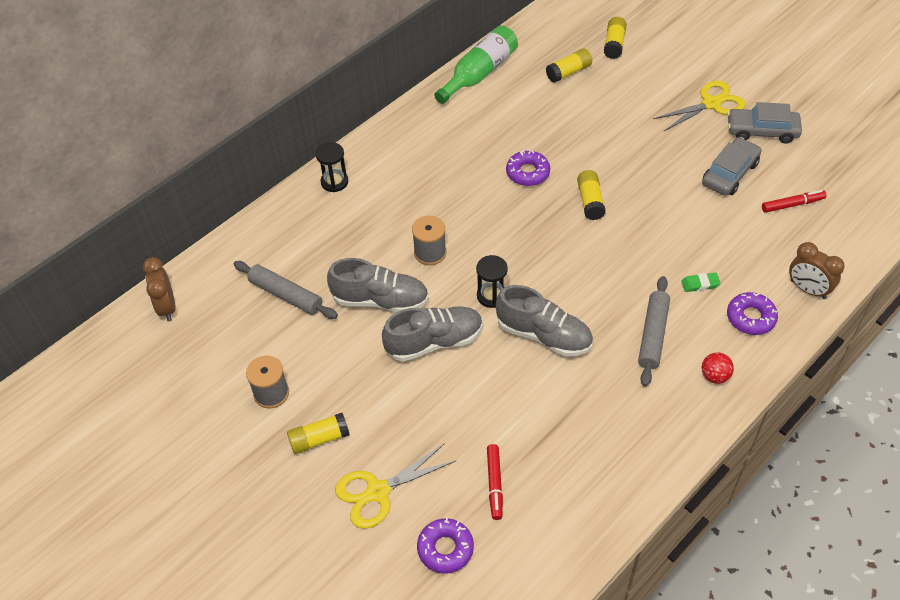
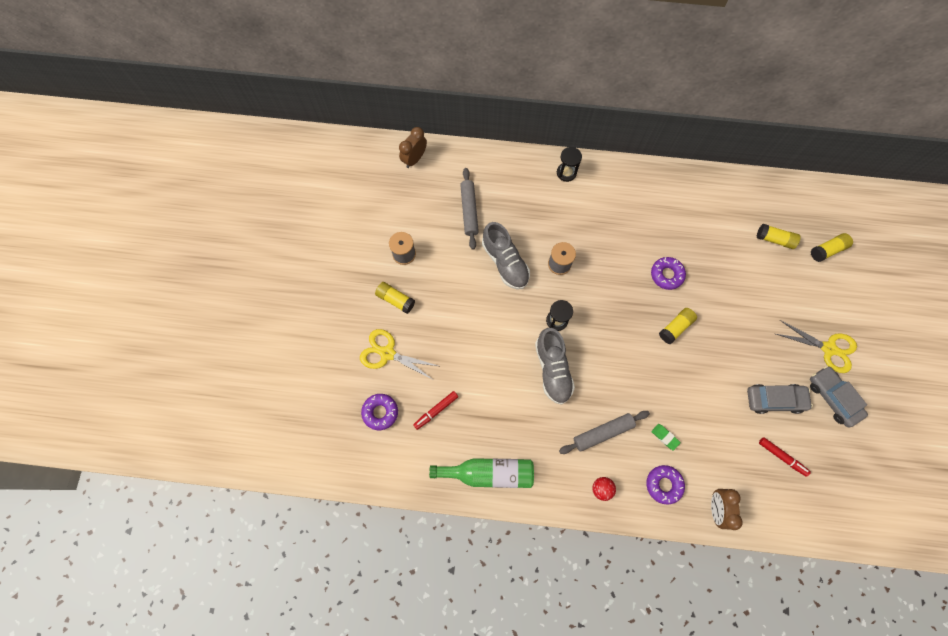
camera: 50 degrees right, 20 degrees up
(434, 342) = (500, 312): grey shoe -> none
(479, 73) = (723, 187): green bottle -> green bottle (488, 473)

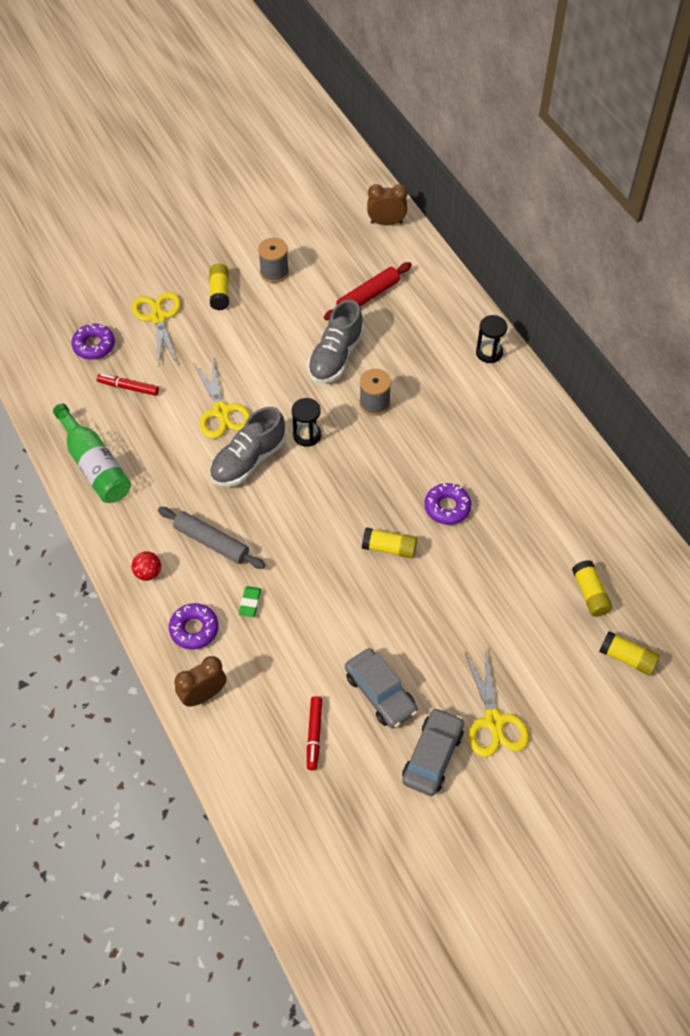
camera: 55 degrees right, 15 degrees down
(469, 211) = (368, 296): grey rolling pin -> red rolling pin
(500, 362) = (221, 412): none -> yellow scissors

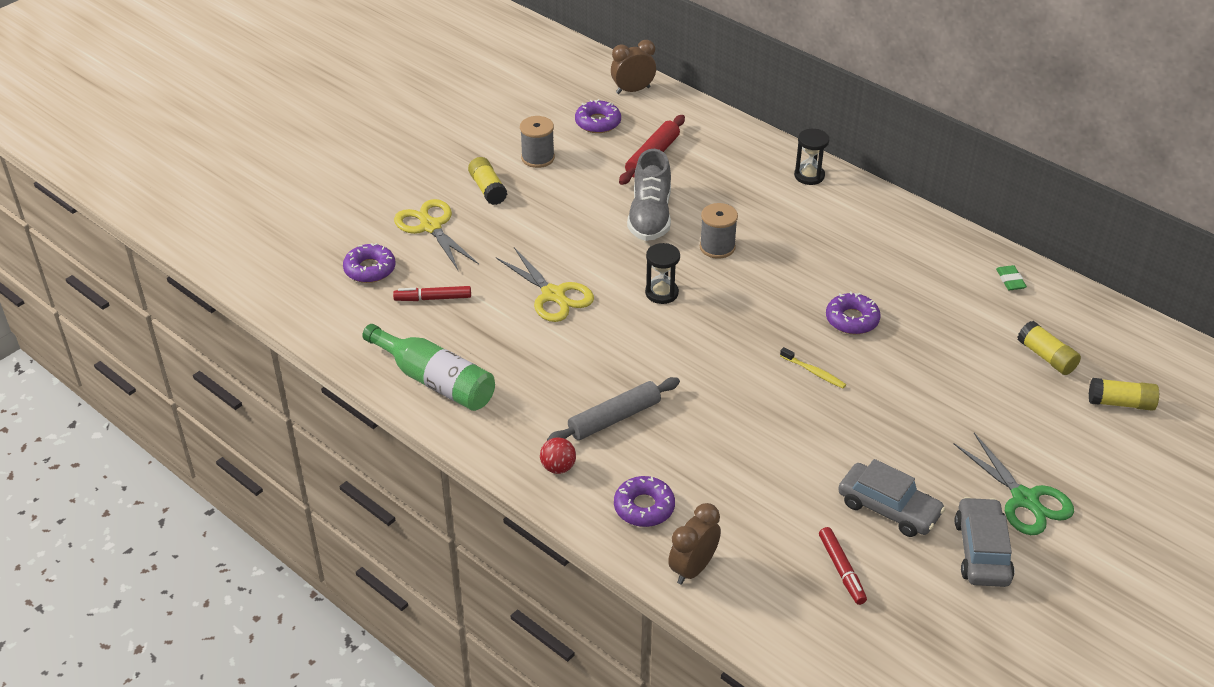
camera: 20 degrees left, 15 degrees down
(211, 542) = (614, 418): grey rolling pin -> grey rolling pin turned 45 degrees counterclockwise
(248, 460) = (610, 332): grey shoe -> none
(250, 603) = (692, 464): green eraser -> green eraser (1010, 280)
(340, 249) = (598, 122): none -> purple donut
(389, 548) = (814, 372): yellow glue stick -> yellow toothbrush
(494, 721) = (1025, 499): yellow scissors -> green scissors

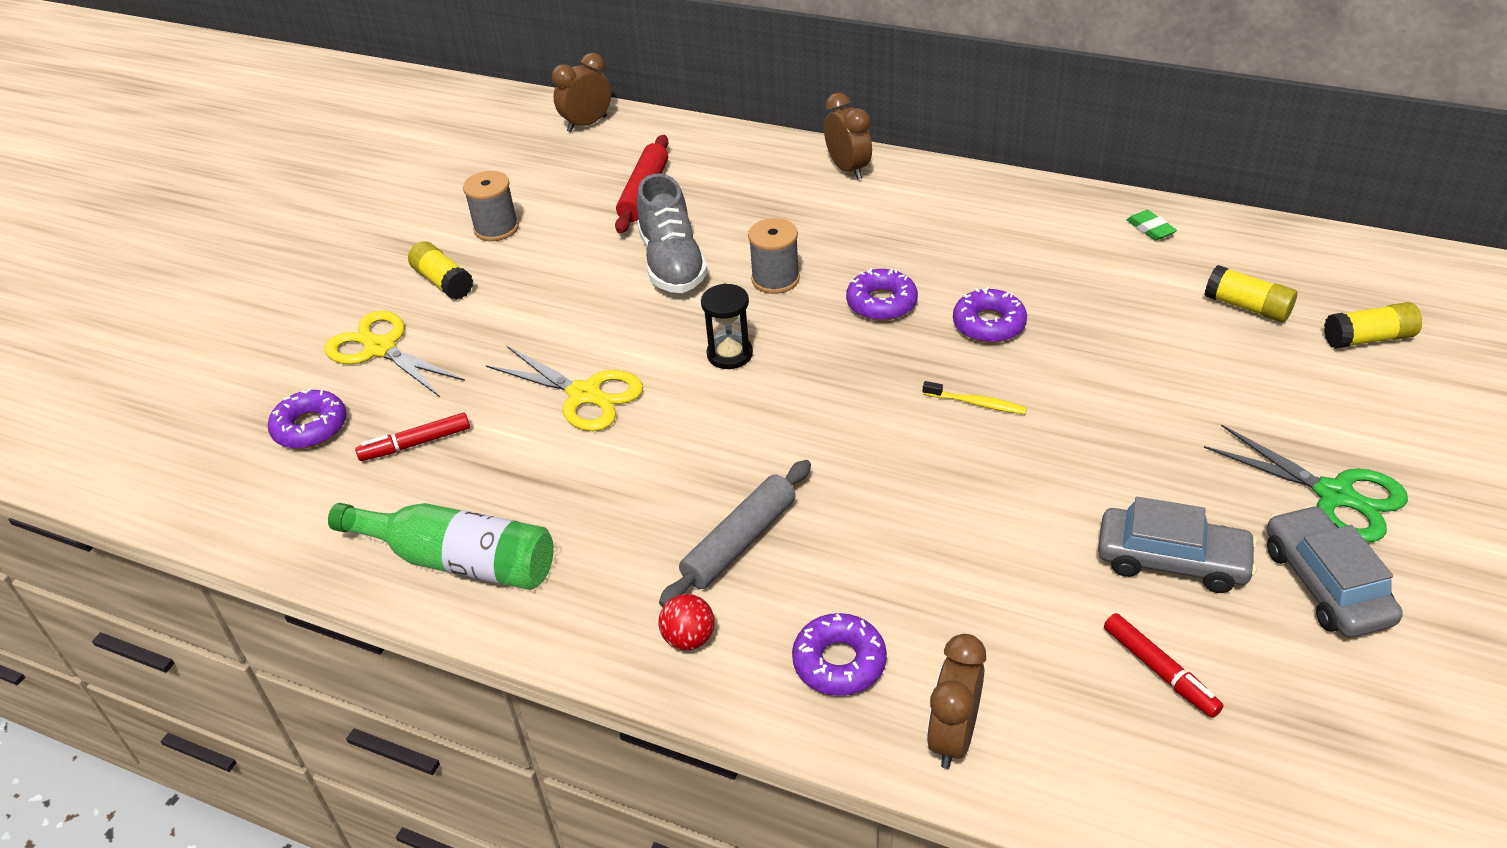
camera: 15 degrees left, 0 degrees up
(598, 122) = (558, 170): purple donut -> purple donut (881, 303)
(809, 176) = (848, 169): black hourglass -> brown clock

